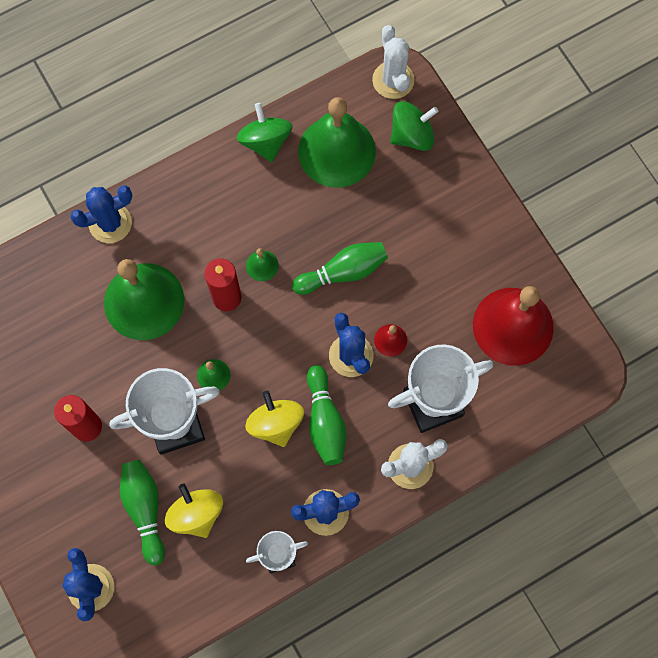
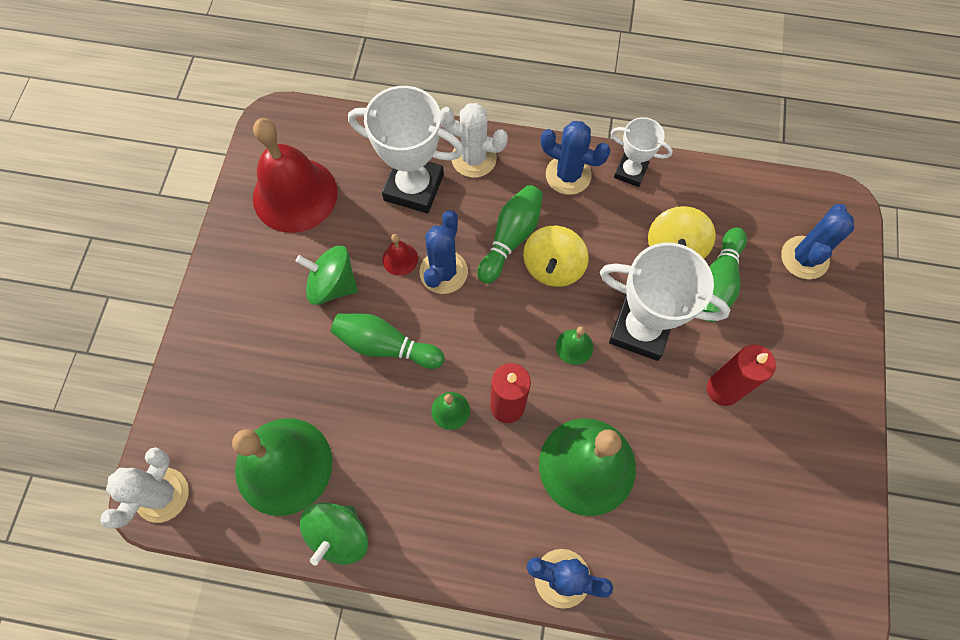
camera: 140 degrees left, 5 degrees down
(412, 135) = (203, 422): green spinning top -> green spinning top (332, 285)

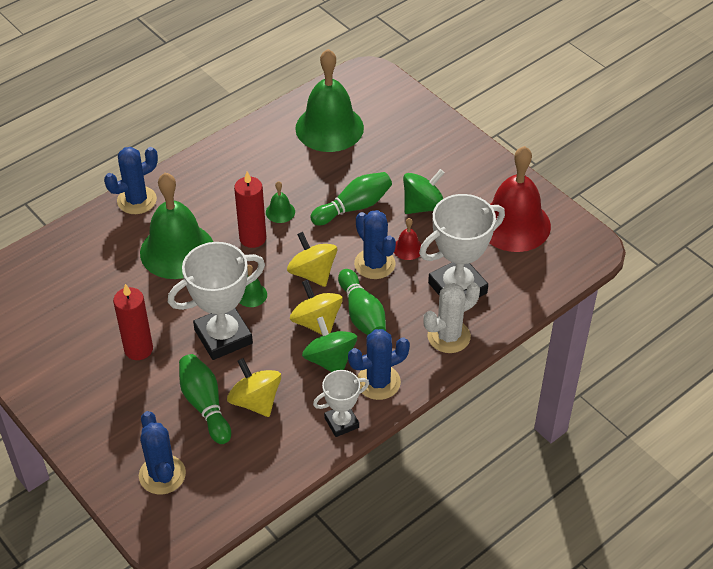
camera: 130 degrees right, 20 degrees down
(162, 495) = (367, 77): white cactus -> none
(339, 535) = (266, 129): green spinning top -> green spinning top (330, 360)
(501, 315) = (312, 273): none -> yellow spinning top

